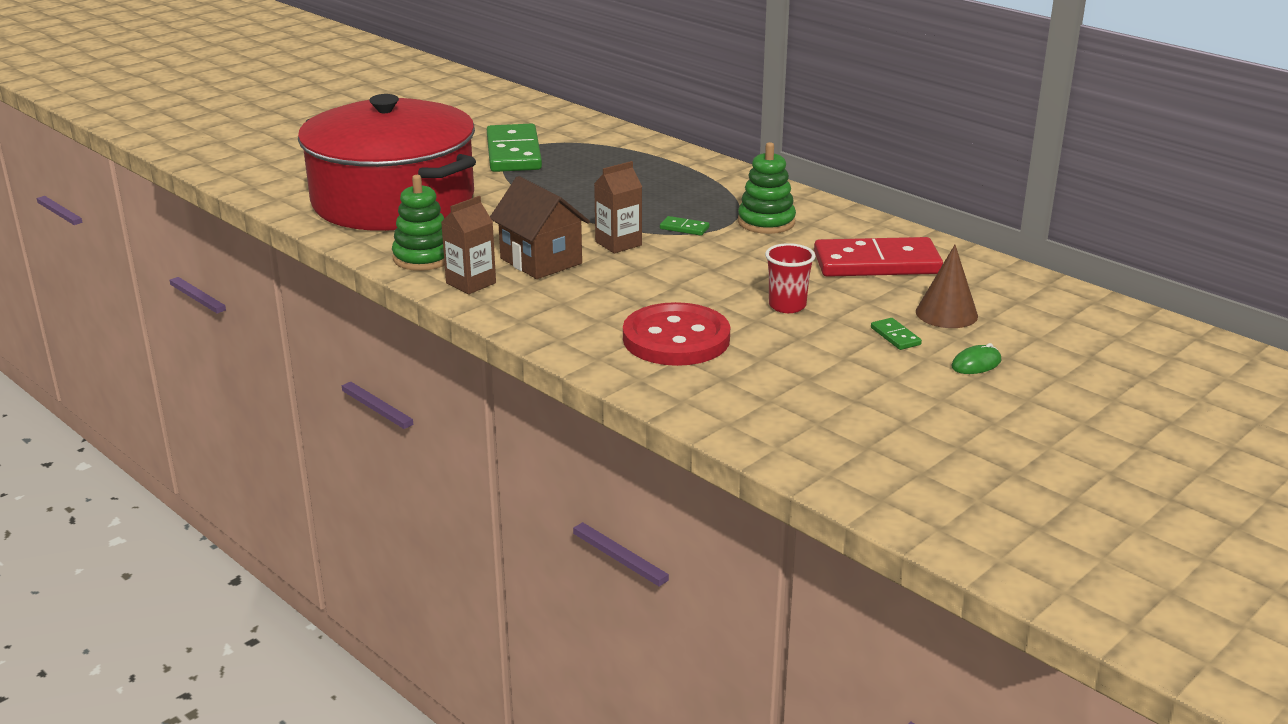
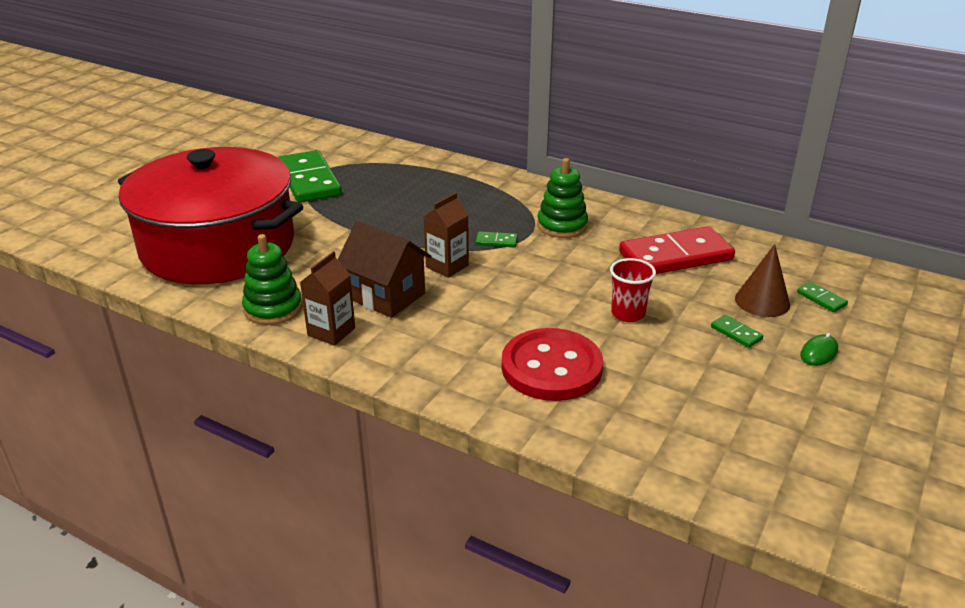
camera: 15 degrees left, 5 degrees up
(1017, 319) = (821, 299): none -> green domino

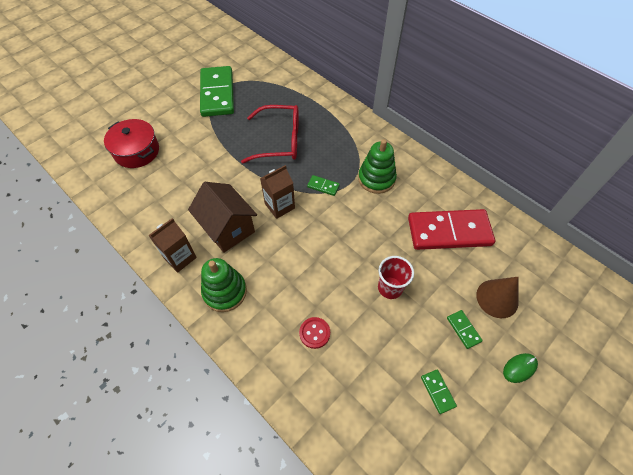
camera: 15 degrees right, 25 degrees up
(218, 246) = (137, 151): red pot -> red pot, size x0.43
(273, 308) = (151, 224): green stacking toy -> green stacking toy (225, 292)
(418, 210) = (280, 141): none -> red glasses
(551, 367) = (314, 333): red button -> red button, size x0.43
(821, 299) = (545, 306): green domino -> green domino (438, 391)

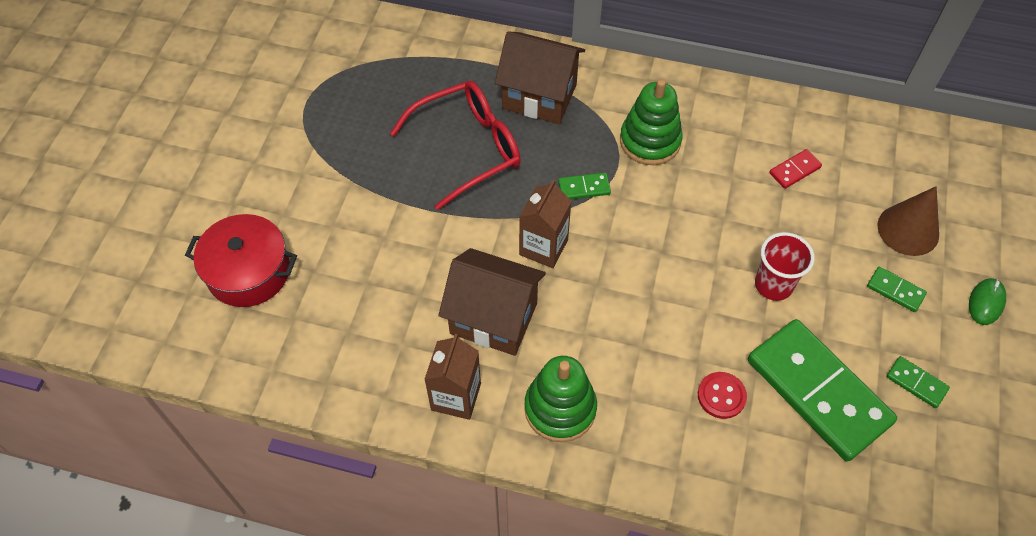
camera: 30 degrees left, 0 degrees up
(217, 93) = (306, 116): green domino -> green domino (818, 391)
(334, 131) = (539, 96): none -> brown house
(449, 231) = (794, 170): red domino -> red domino, size x0.40

